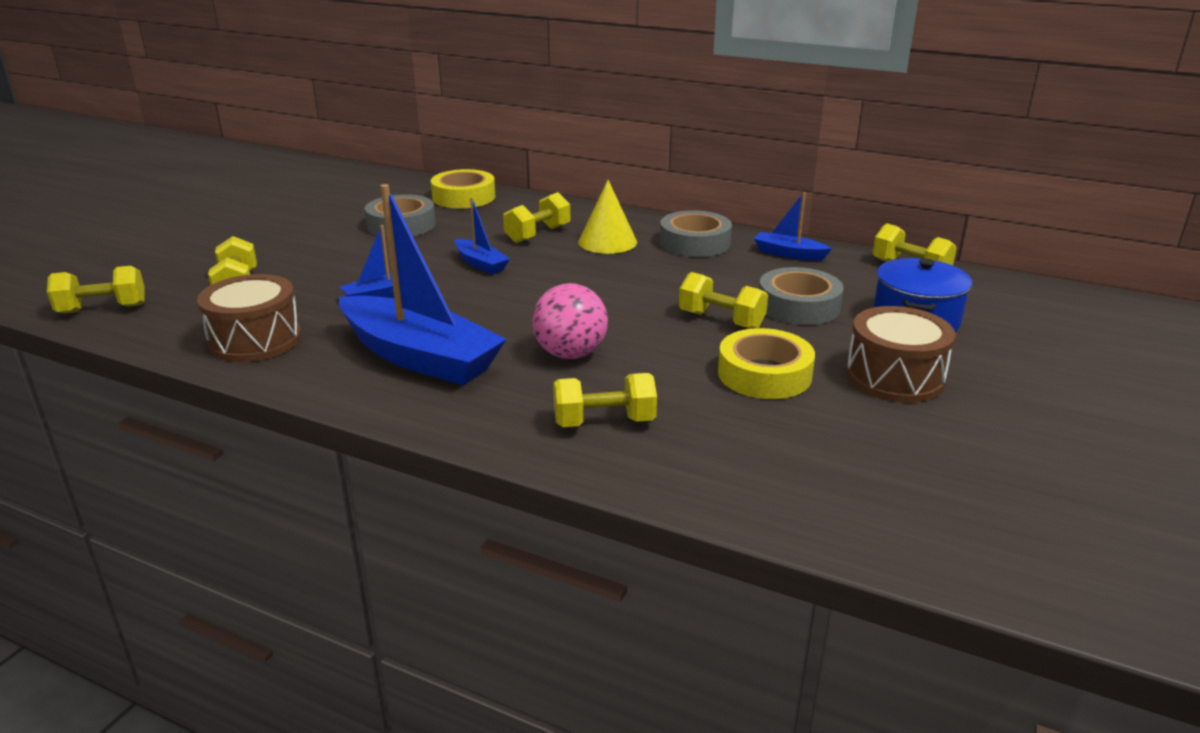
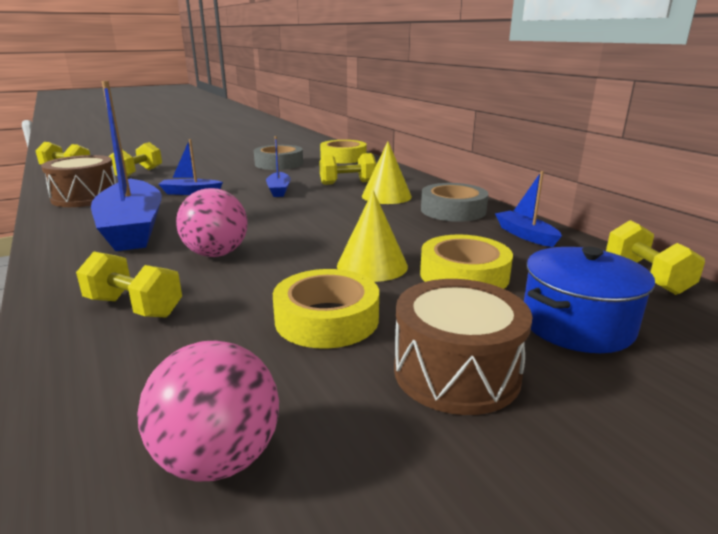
camera: 35 degrees right, 5 degrees down
(721, 320) = (372, 265): yellow dumbbell -> yellow cone
(798, 306) = (464, 275): grey tape -> yellow tape
(851, 474) = (219, 458): none -> pink ball

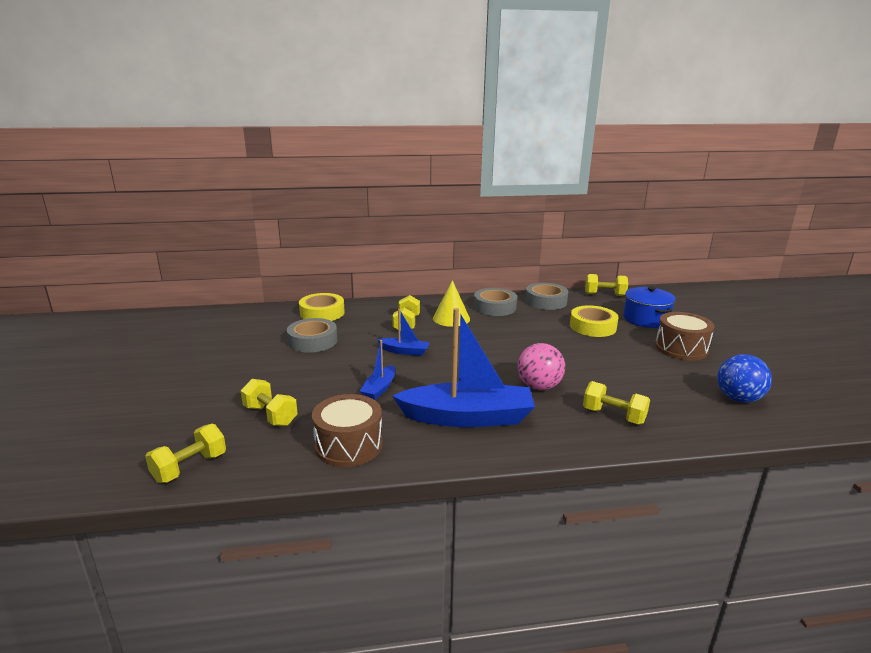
camera: 70 degrees left, 0 degrees up
(134, 307) = (613, 416): yellow dumbbell -> yellow dumbbell turned 75 degrees clockwise
(219, 458) = (738, 399): pink ball -> blue ball
(327, 319) = (635, 365): yellow tape -> none
(372, 265) = (574, 344): yellow cone -> none
(525, 235) = (546, 301): blue boat -> grey tape

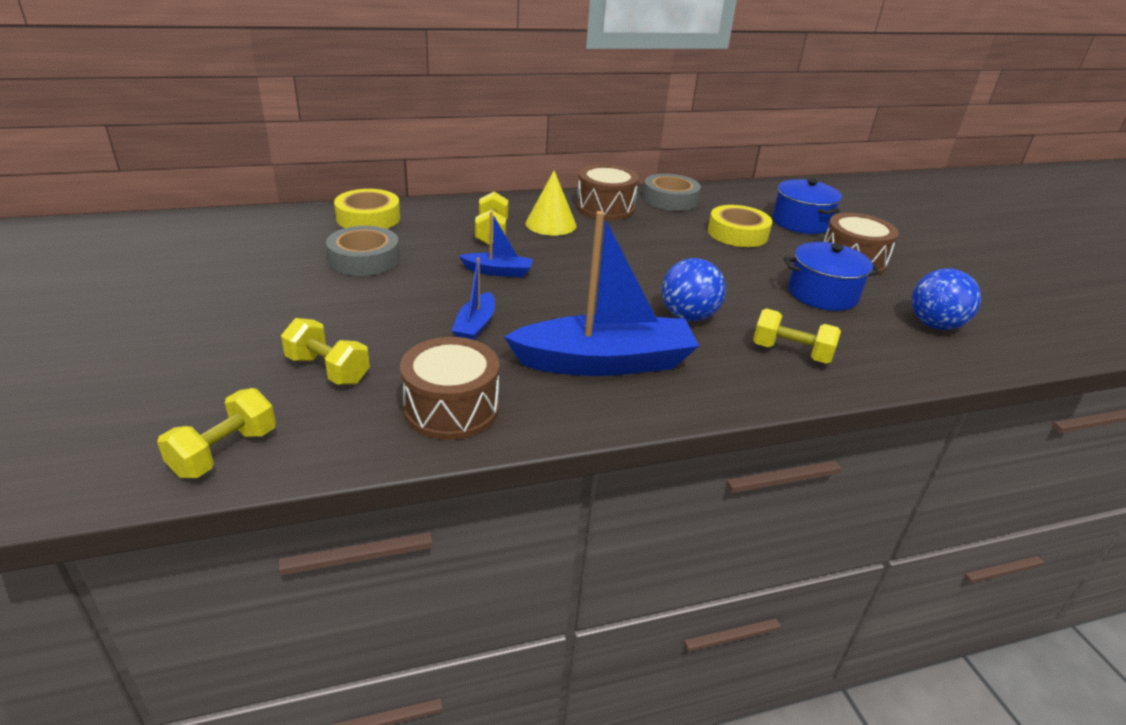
camera: 10 degrees left, 10 degrees up
(494, 307) = (605, 208): grey tape -> brown drum
(539, 386) = (688, 316): pink ball -> blue ball
(604, 295) = (742, 190): yellow dumbbell -> none
(650, 373) = (822, 294): none -> blue pot

